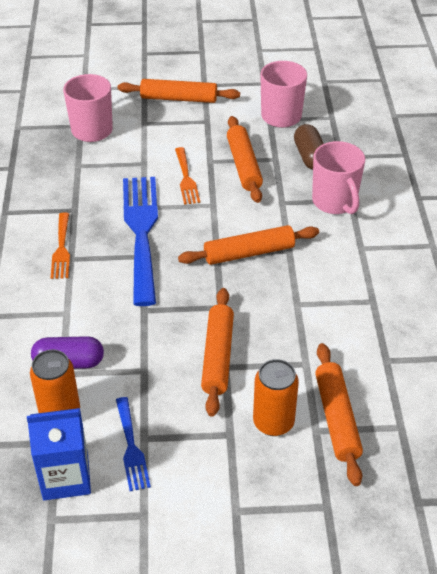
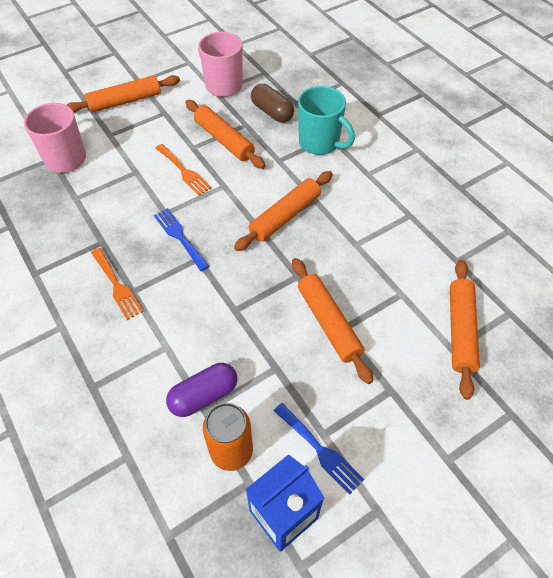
camera: 30 degrees left, 10 degrees up
(141, 231) = (179, 236): blue fork -> blue fork, size x0.49
(273, 422) = (416, 360): orange can -> none
(335, 202) = (320, 143): pink mug -> turquoise mug
(336, 418) = (460, 330): orange rolling pin -> orange rolling pin turned 45 degrees clockwise

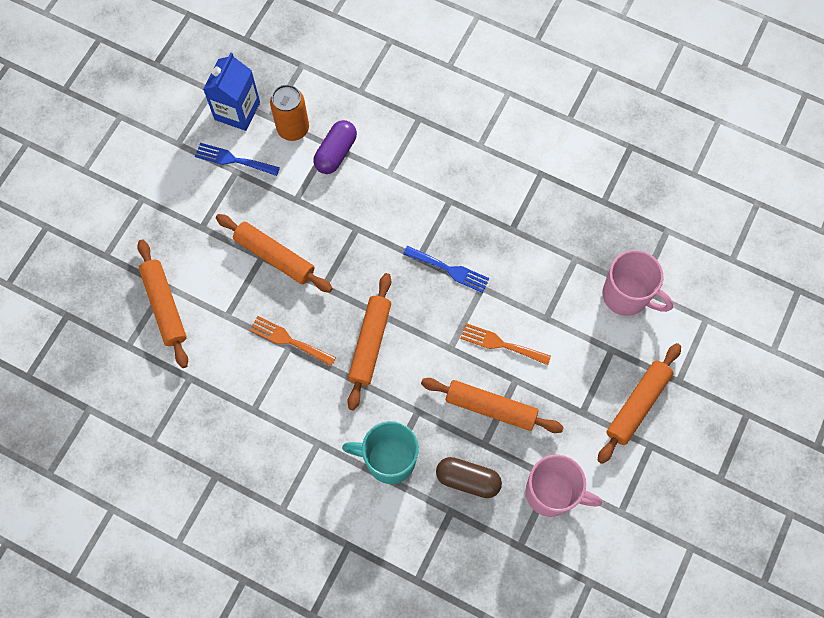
camera: 150 degrees right, 15 degrees up
(117, 286) = (465, 198): orange fork -> orange fork (288, 340)

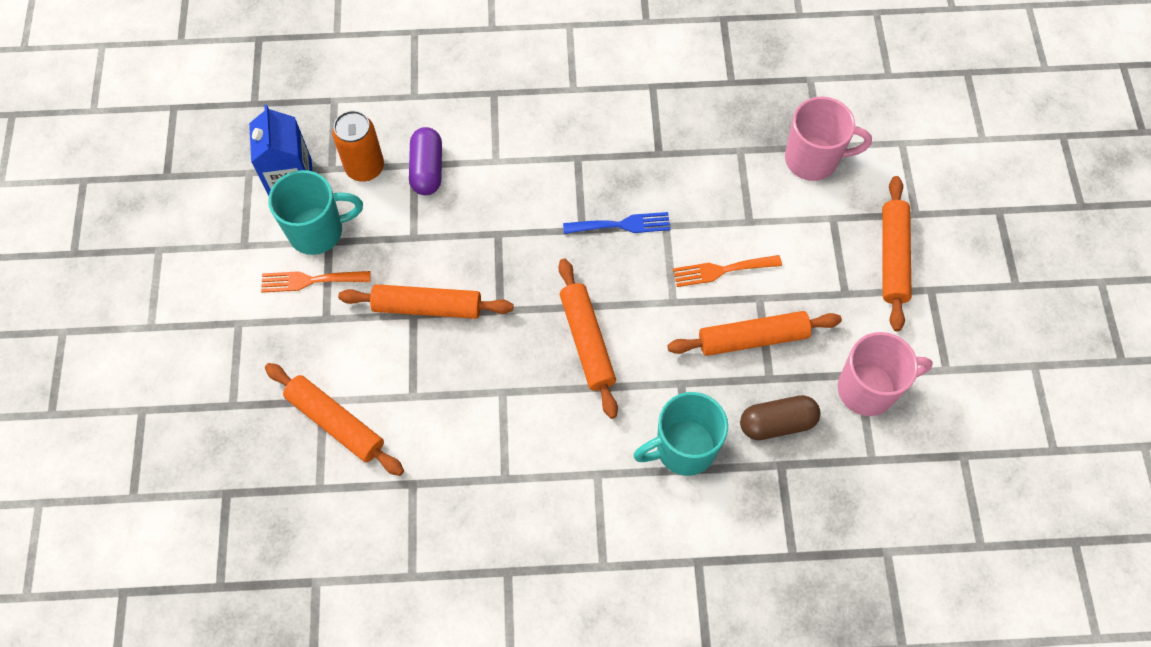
camera: 30 degrees left, 5 degrees down
(233, 160) = (318, 231): blue fork -> turquoise mug
(288, 340) = (497, 385): orange fork -> orange fork (310, 280)

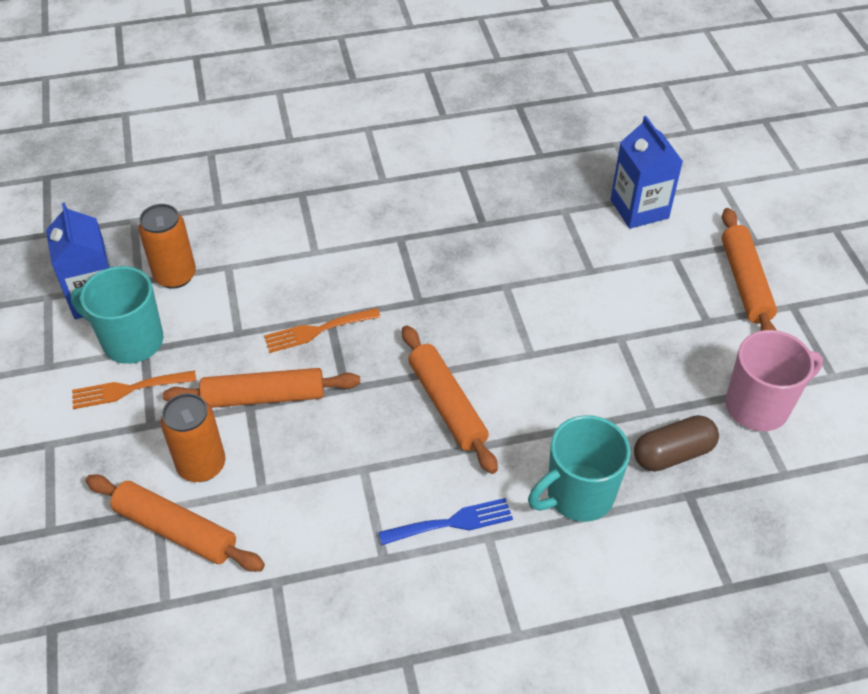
camera: 10 degrees left, 15 degrees down
(318, 231) = (131, 341): turquoise mug -> turquoise mug turned 135 degrees counterclockwise
(364, 365) = (201, 465): none -> orange can
(427, 169) = (243, 268): purple capsule -> none
(622, 225) = (460, 291): blue fork -> blue fork (452, 522)
(721, 270) = (573, 318): orange fork -> orange fork (317, 331)
(752, 338) = (624, 376): orange rolling pin -> none
(813, 159) = (639, 209): pink mug -> blue carton

